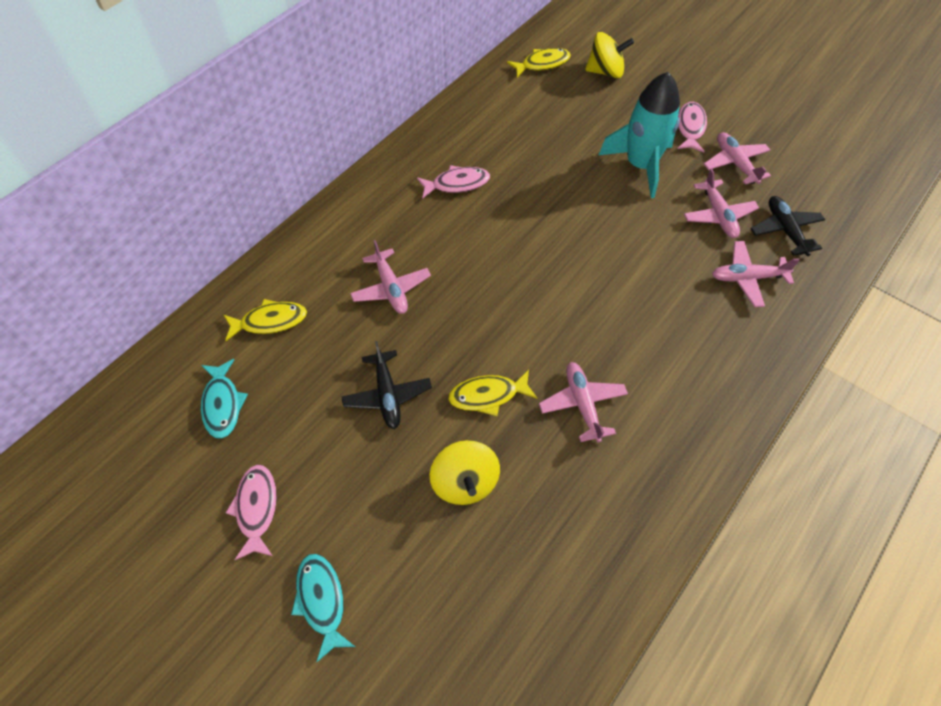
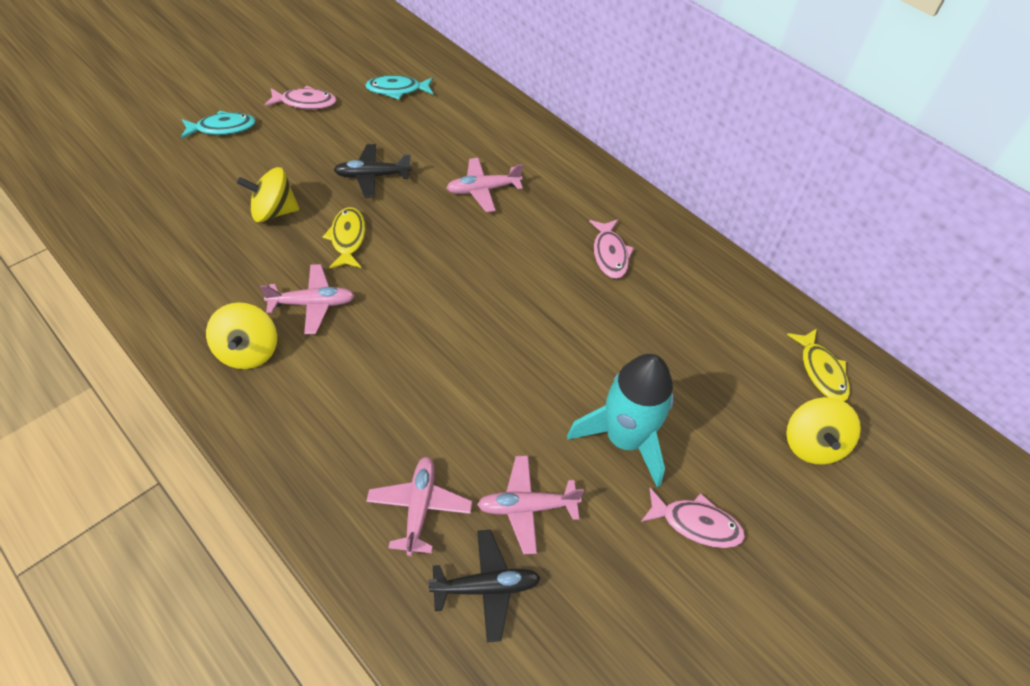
camera: 95 degrees right, 5 degrees down
(270, 321) = (466, 116): yellow fish -> none
(656, 444) = (248, 351): none -> yellow spinning top
(735, 163) = (620, 564): pink plane -> none

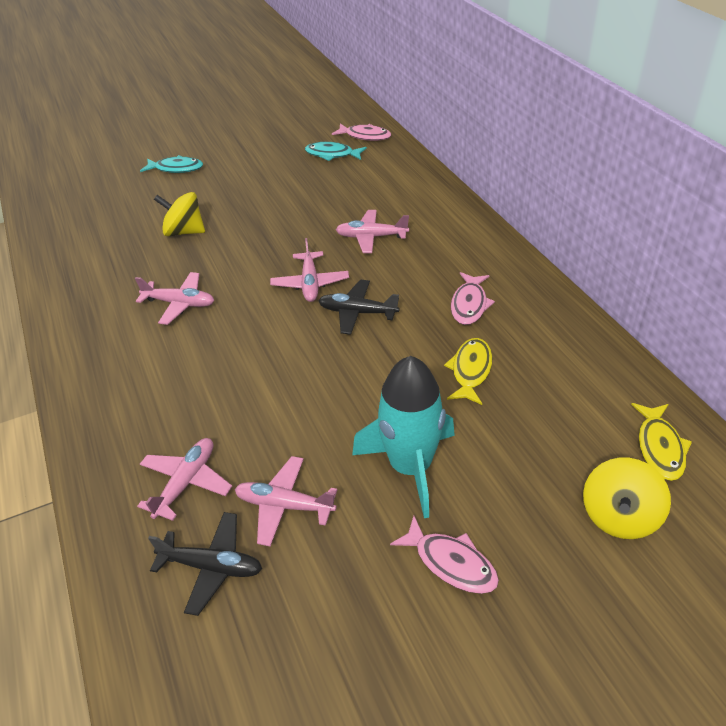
camera: 25 degrees right, 10 degrees down
(248, 351) = (110, 330): yellow spinning top -> none
(305, 102) = (250, 157): pink fish -> pink fish (365, 136)
(348, 238) = (234, 259): yellow fish -> yellow fish (470, 371)
(372, 176) = (279, 215): black plane -> black plane (357, 312)
(443, 255) = (310, 283): none -> pink plane

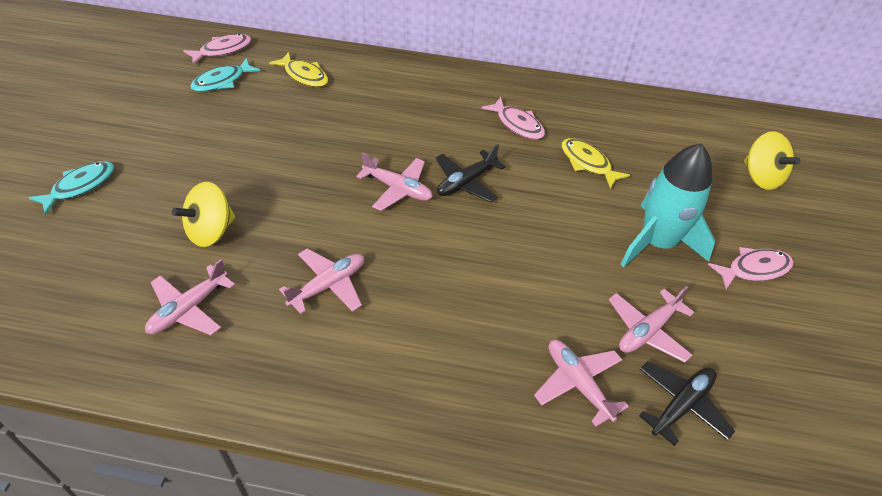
camera: 60 degrees left, 5 degrees up
(371, 237) = (377, 125): pink plane -> pink plane (189, 309)
(659, 447) = (719, 130): yellow fish -> yellow fish (304, 75)

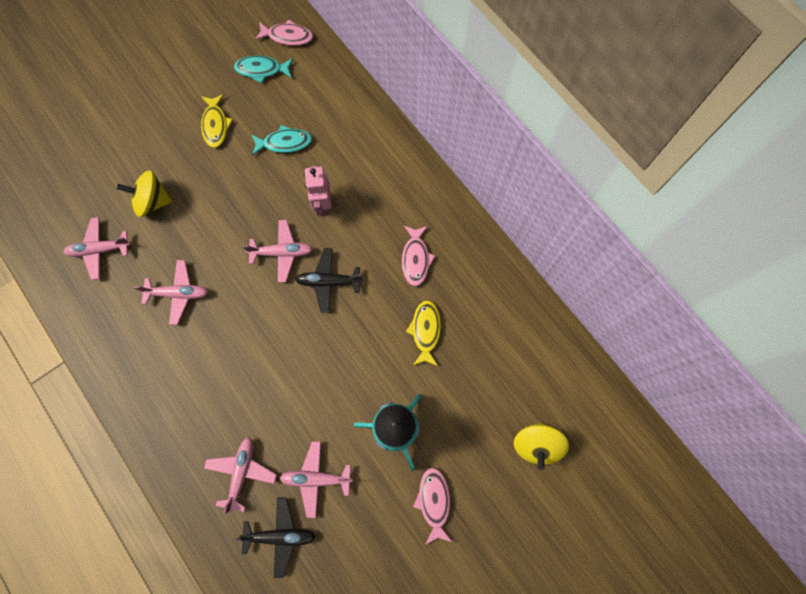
camera: 45 degrees right, 25 degrees up
(80, 186) = (114, 110): turquoise fish -> turquoise fish (284, 143)
(304, 75) = (318, 102): yellow fish -> yellow fish (216, 125)
(393, 136) = (323, 205): none -> pink robot
(397, 189) = (282, 253): pink plane -> pink plane turned 75 degrees counterclockwise
(754, 269) = (434, 501): pink fish -> pink fish turned 120 degrees counterclockwise

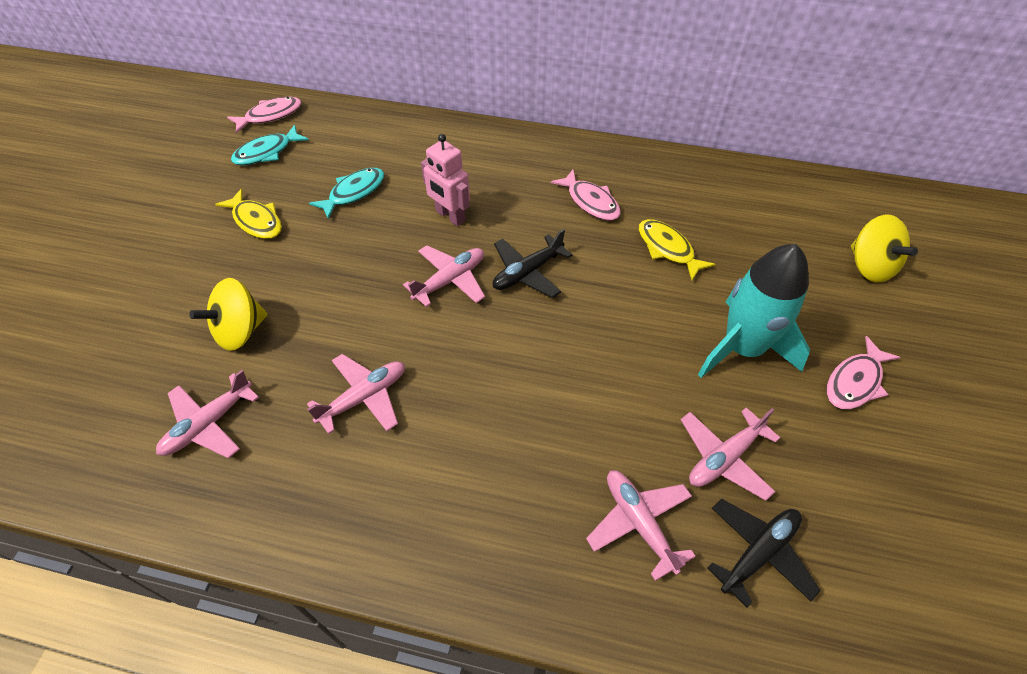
camera: 40 degrees left, 20 degrees down
(434, 501) = (855, 382): pink fish -> pink fish turned 90 degrees counterclockwise

